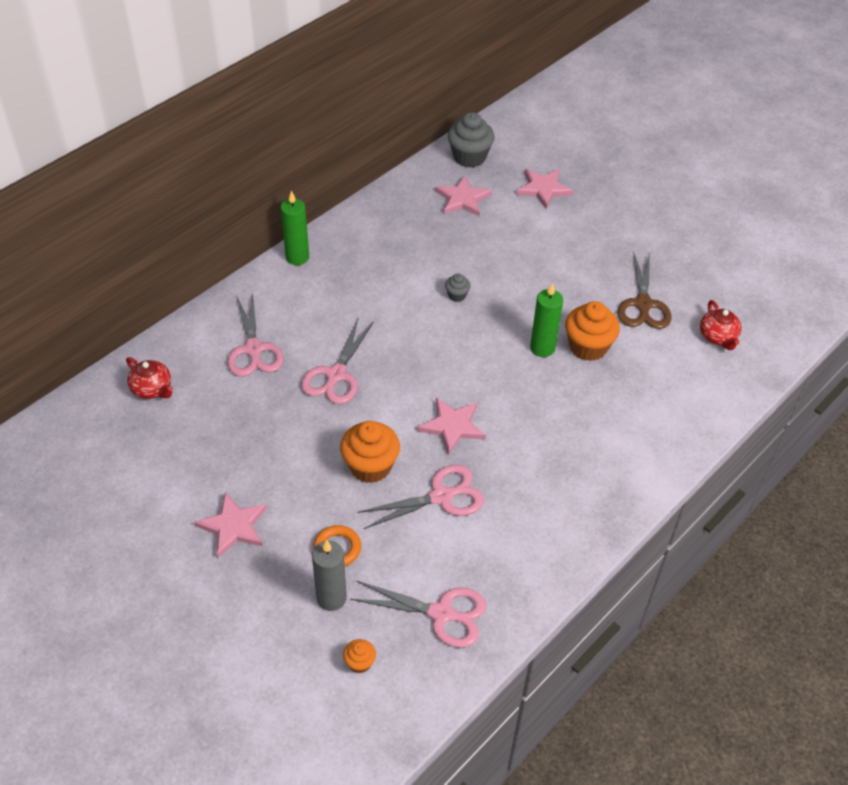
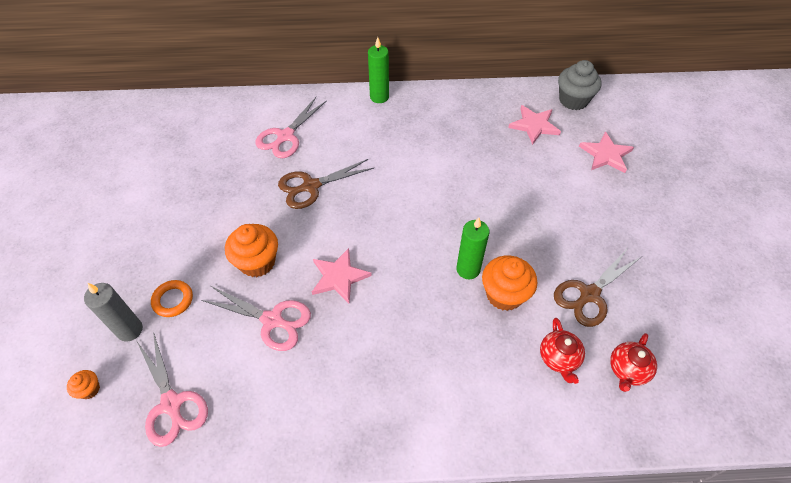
camera: 45 degrees right, 5 degrees up
(152, 389) = (207, 121): red teapot -> red teapot (559, 358)
(233, 526) = (142, 236): pink star -> none
(336, 375) = (311, 186): pink scissors -> brown scissors
(457, 295) = (451, 188): grey cupcake -> none

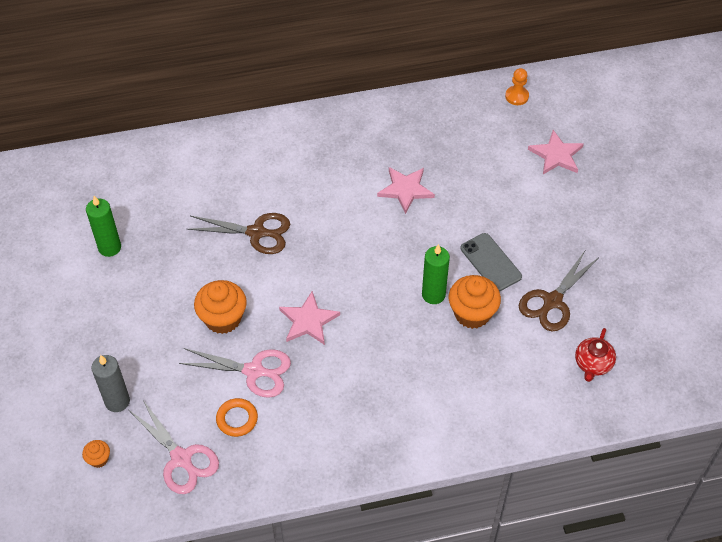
camera: 10 degrees left, 0 degrees up
(173, 300) = (150, 367): orange ring -> orange ring (237, 419)
(285, 136) = (214, 181): pink scissors -> none
(311, 186) = (256, 232): brown scissors -> brown scissors turned 135 degrees counterclockwise
(379, 97) = (305, 120): green candle -> green candle (109, 247)
(530, 246) = (490, 262): none -> grey phone
(534, 125) = (478, 132): pink star -> pink star (405, 190)
(559, 358) = (530, 363): red teapot -> none
(573, 100) = (516, 96): grey cupcake -> orange pawn

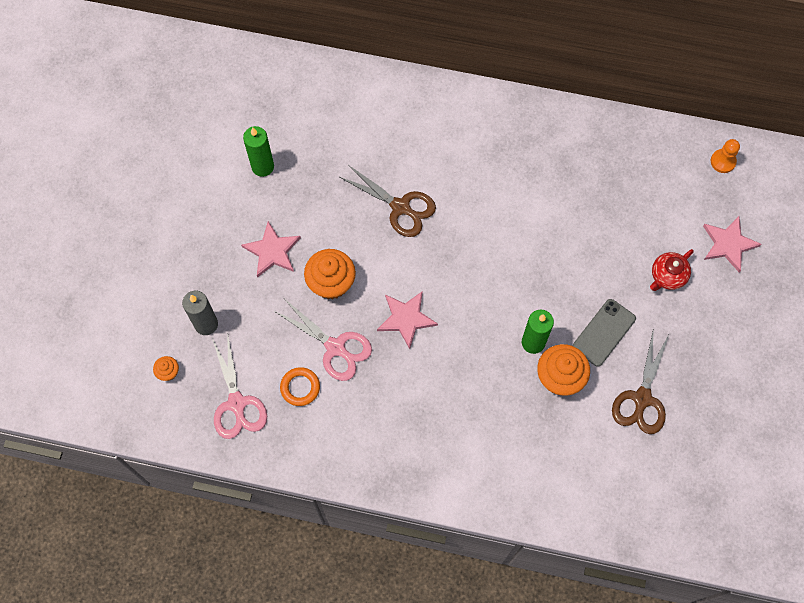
camera: 25 degrees right, 15 degrees up
(405, 190) = (561, 220): pink star -> pink star (272, 251)
(490, 262) = (604, 332): grey phone -> grey phone turned 45 degrees clockwise
(552, 301) = (642, 398): brown scissors -> brown scissors turned 45 degrees counterclockwise
(593, 364) = (647, 479): red teapot -> red teapot (667, 276)

